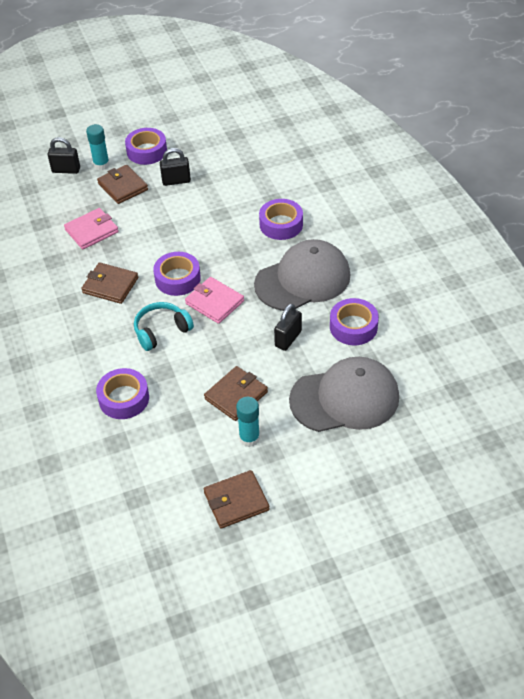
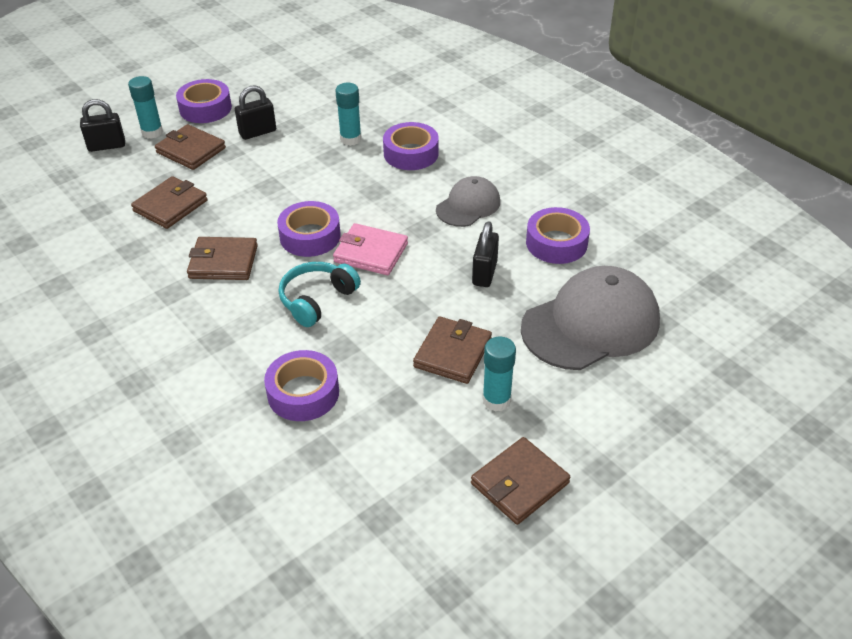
camera: 20 degrees left, 5 degrees down
(91, 231) = (170, 206): pink wallet -> brown wallet
(241, 202) = (350, 139): none -> turquoise glue stick
(303, 279) = (468, 205): grey cap -> grey cap, size x0.56

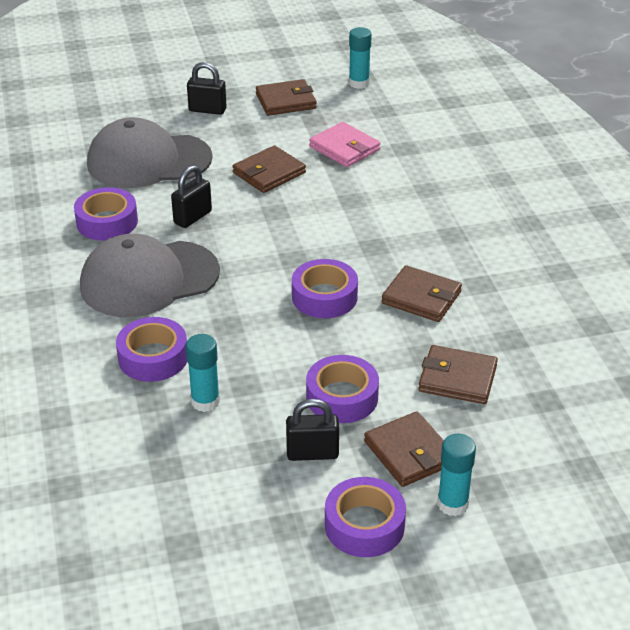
camera: 155 degrees left, 5 degrees down
(107, 146) = (520, 500): black padlock -> black padlock (207, 110)
(170, 206) = (457, 378): brown wallet -> brown wallet turned 45 degrees clockwise
(303, 393) = (398, 181): purple tape -> purple tape (342, 397)
(317, 300) = (351, 239): turquoise headphones -> none
(371, 253) = (277, 264): pink wallet -> pink wallet (344, 148)
(468, 205) = (149, 279): grey cap -> grey cap, size x1.78
(496, 400) = (262, 140): turquoise glue stick -> turquoise glue stick (359, 83)

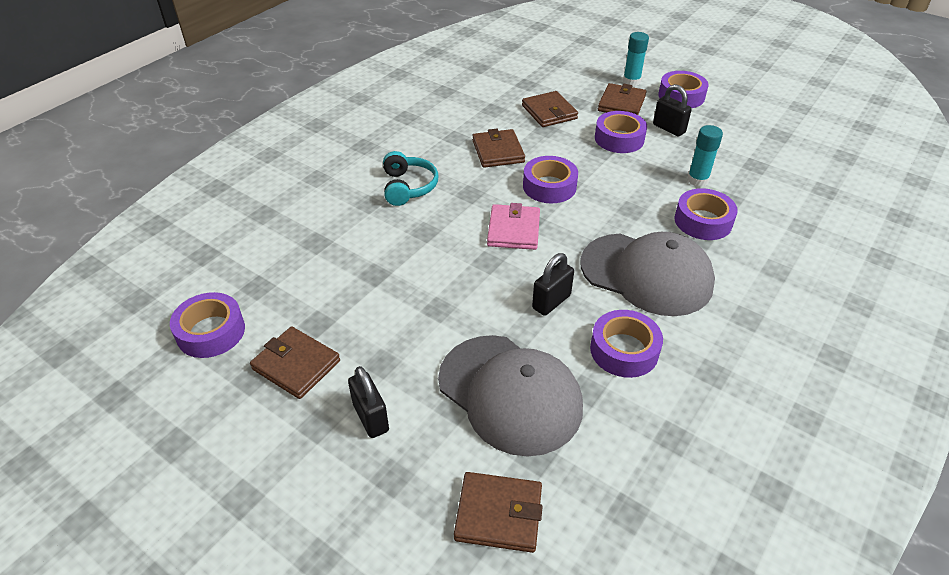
camera: 130 degrees left, 5 degrees up
(192, 217) = (551, 302): black padlock -> black padlock turned 45 degrees counterclockwise
(269, 173) = (438, 297): brown wallet -> brown wallet (498, 514)
(344, 148) = (350, 275): pink wallet -> pink wallet (513, 230)
(359, 83) = (211, 332): turquoise glue stick -> purple tape
(426, 218) = (408, 187): none -> turquoise headphones

